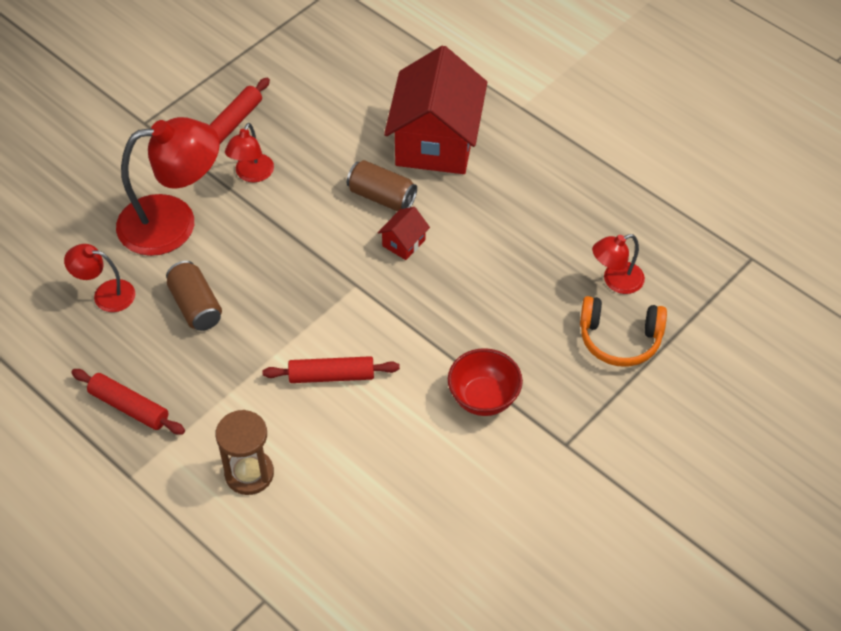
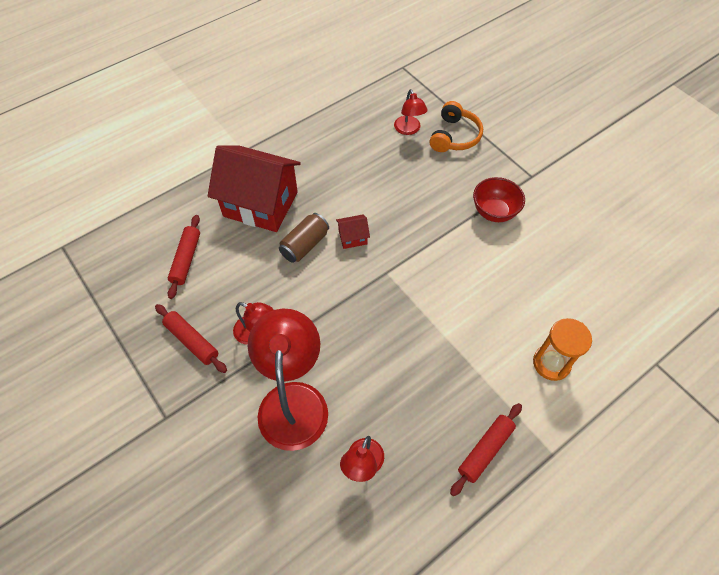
camera: 80 degrees left, 5 degrees up
(196, 306) = (388, 389): brown can -> none
(249, 473) = (551, 363): brown hourglass -> orange hourglass
(331, 376) = (467, 298): red rolling pin -> red rolling pin (186, 259)
(403, 243) = (352, 237): red house -> red house turned 60 degrees counterclockwise

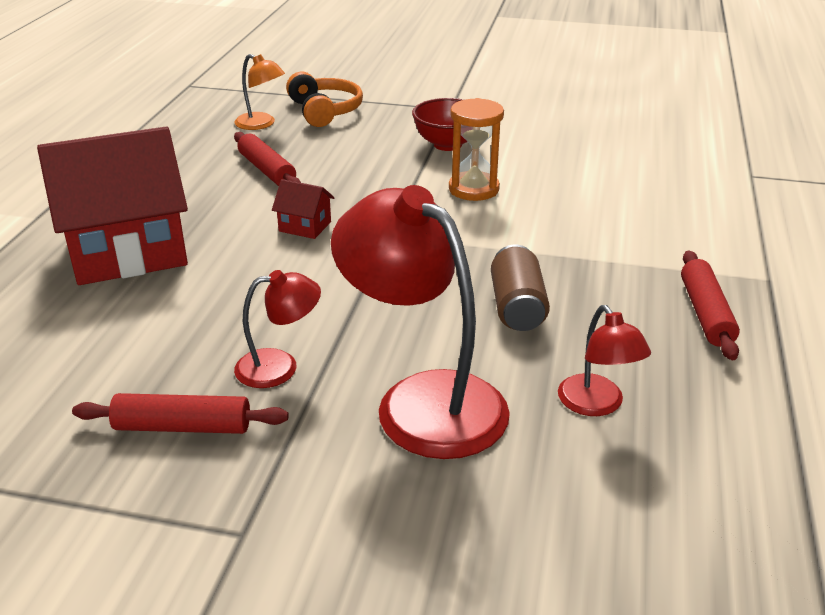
camera: 40 degrees left, 25 degrees down
(186, 259) = (64, 351): red rolling pin -> red rolling pin (267, 170)
(305, 245) = (246, 259): brown can -> brown can (517, 307)
(352, 237) = (305, 226): red house -> red house turned 75 degrees clockwise
(409, 130) = (261, 124): red lamp -> orange lamp
(551, 363) = (665, 219): orange hourglass -> orange hourglass (473, 189)

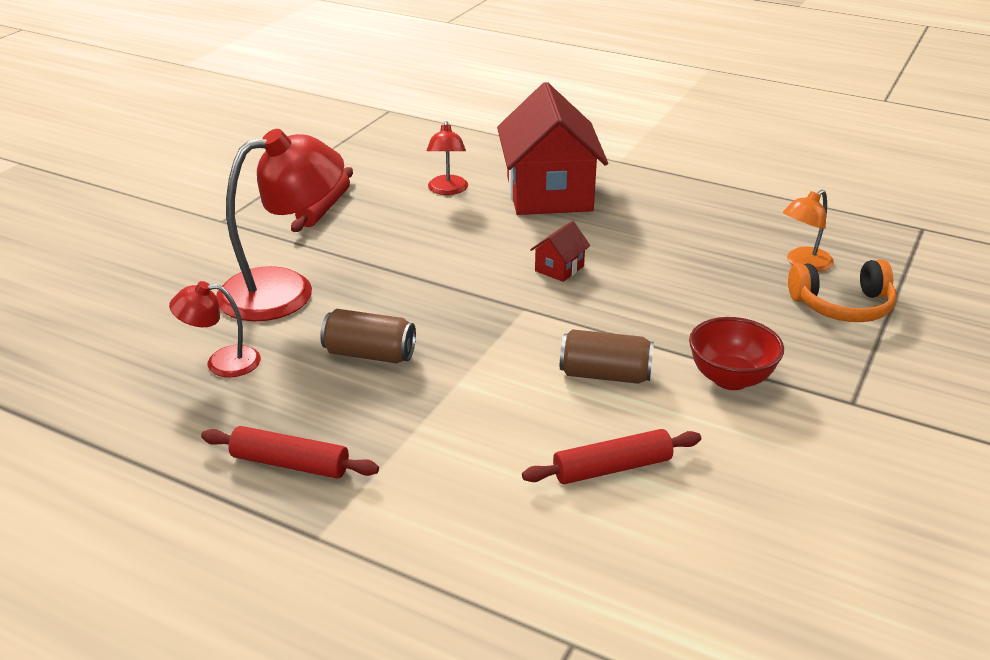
camera: 105 degrees right, 0 degrees up
(267, 170) = (683, 259): red rolling pin -> red rolling pin (612, 468)
(280, 366) = (361, 242): red lamp -> red lamp (447, 190)
(473, 189) = (605, 375): orange hourglass -> brown can

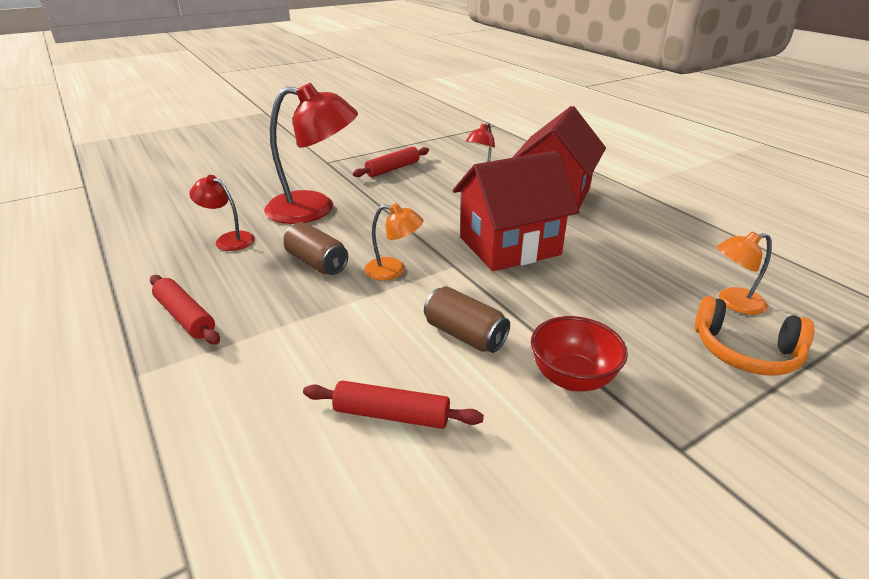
camera: 30 degrees right, 0 degrees up
(466, 334) = (393, 270): none -> orange lamp
(559, 268) = (509, 246): red house -> red house, size x2.47

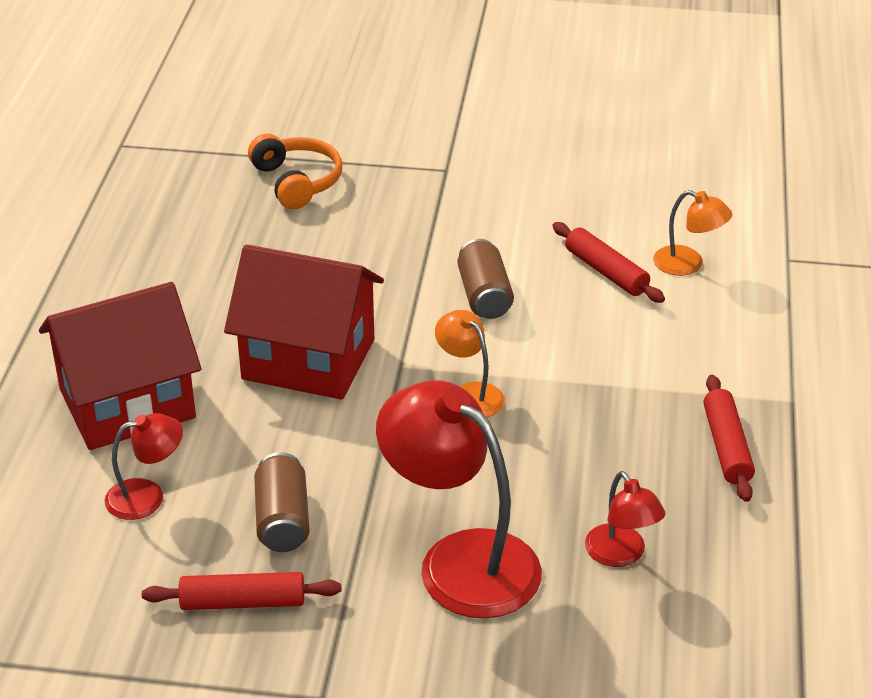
camera: 140 degrees left, 5 degrees up
(316, 263) = (541, 450): brown can -> brown can (283, 520)
(572, 378) = (449, 229): red bowl -> none
(733, 302) = (226, 207): orange lamp -> orange lamp (688, 264)

